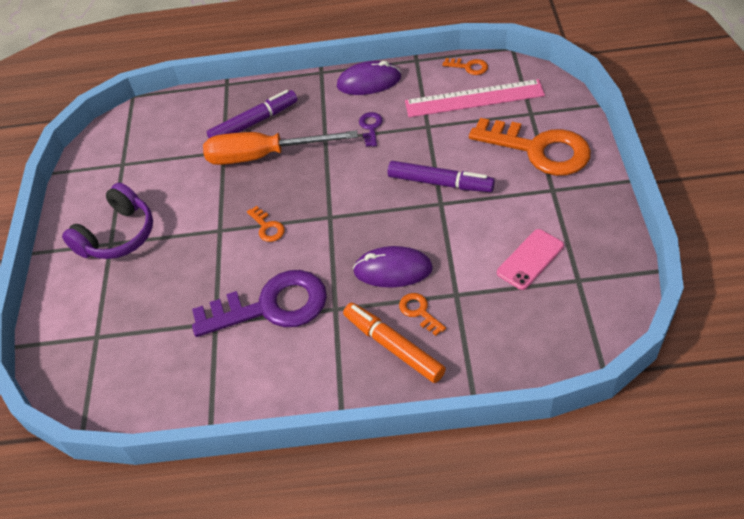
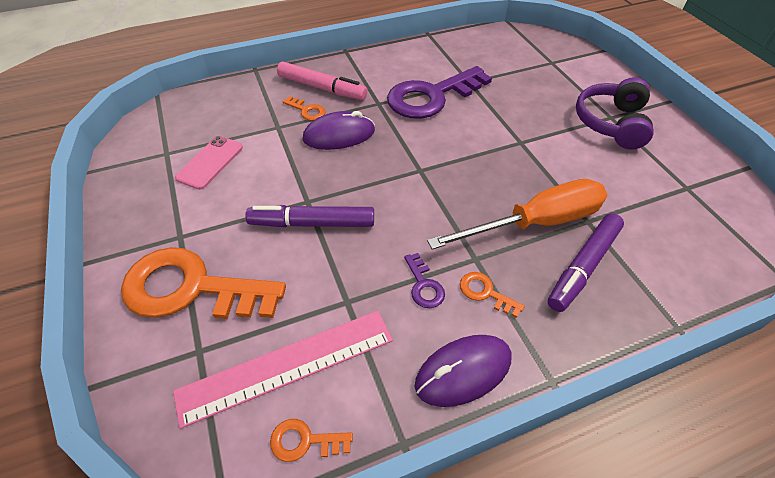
camera: 155 degrees right, 0 degrees up
(267, 227) = (476, 151): orange key -> orange key (485, 293)
(393, 346) = (322, 88): orange marker -> pink marker

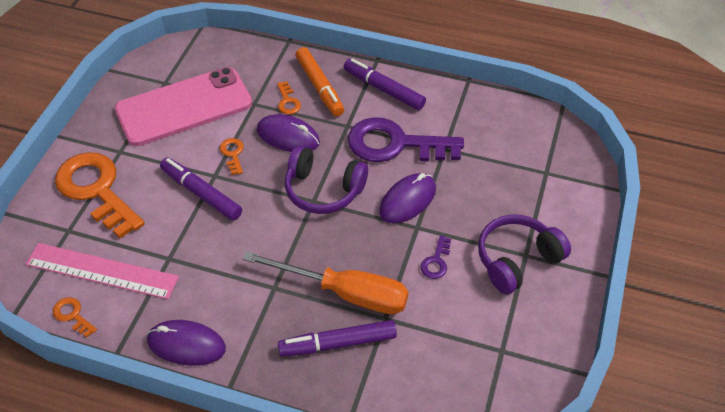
camera: 40 degrees right, 0 degrees up
(210, 162) = (184, 107): pink phone -> pink phone, size x2.14
(322, 88) = (320, 87): pink marker -> orange marker
(376, 66) = (383, 89): none -> purple marker
(418, 157) = (323, 190): none -> purple headphones
(424, 285) = (222, 281): purple key -> purple key (436, 261)
(485, 293) = (253, 312): orange key -> orange key (233, 154)
(490, 128) = (407, 200): none -> purple mouse

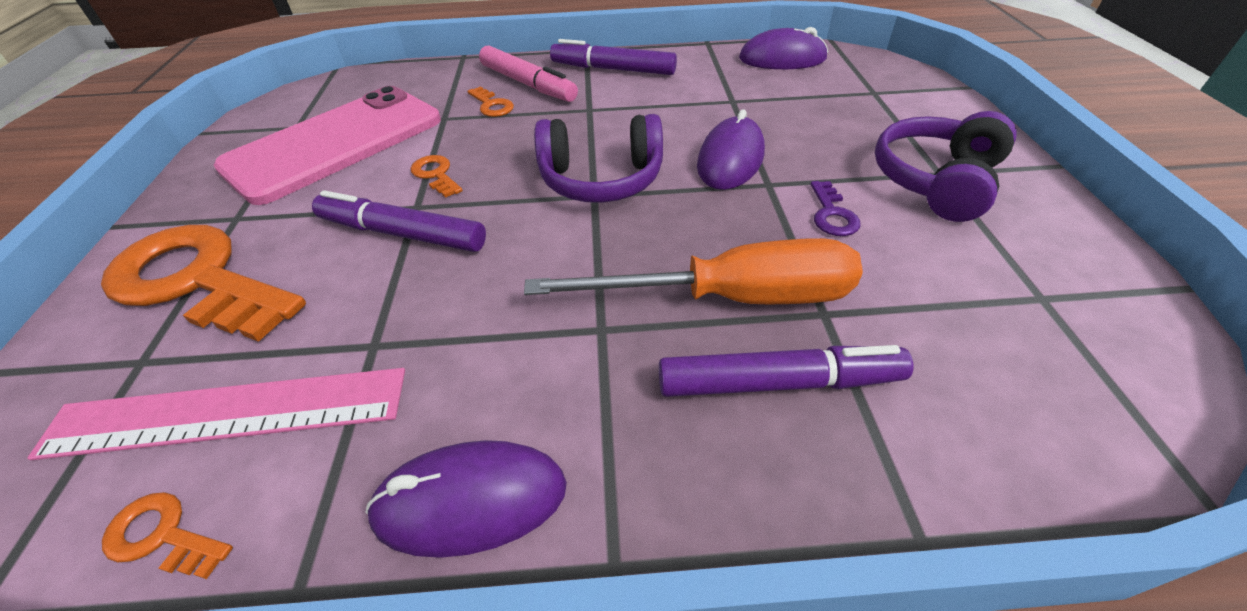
camera: 20 degrees left, 5 degrees down
(288, 136) = (512, 137): purple mouse -> purple mouse (782, 59)
(320, 87) = (528, 84): orange marker -> pink marker
(338, 343) = (778, 382): purple marker -> purple marker turned 150 degrees counterclockwise
(395, 144) = (667, 111): purple key -> none

